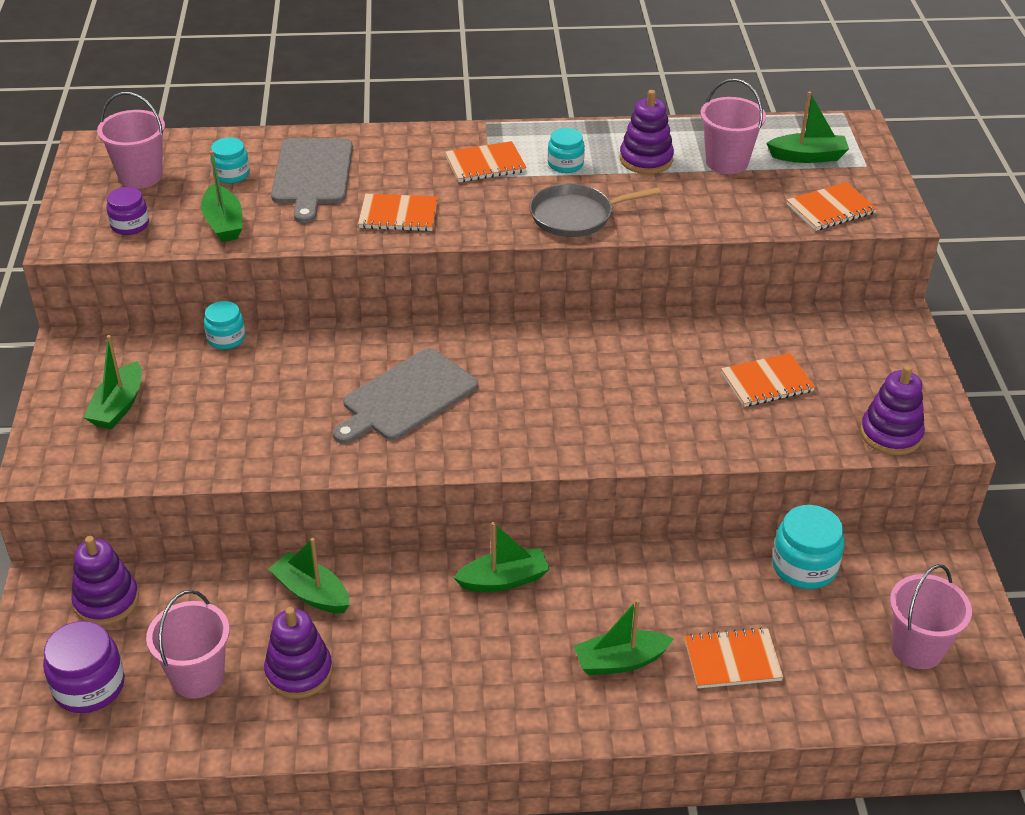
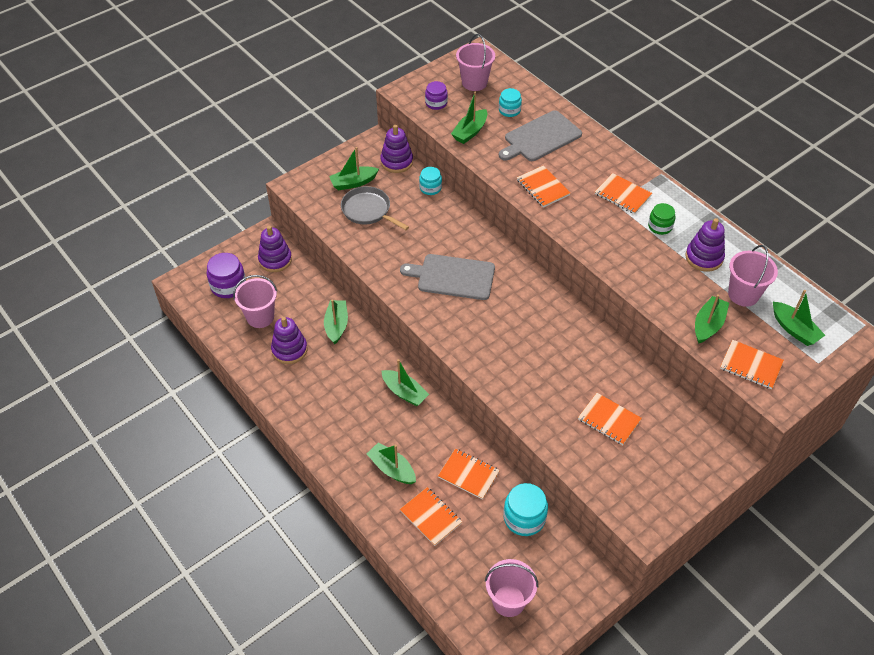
camera: 55 degrees right, 10 degrees up
(565, 164) = (660, 226): turquoise jar -> green jar
(575, 216) = (617, 256): grey pan -> grey pan (368, 210)
(695, 585) = (468, 474): none -> orange notebook
(746, 207) = (708, 325): none -> green boat
(890, 434) = (621, 500): purple stacking toy -> purple stacking toy (396, 162)

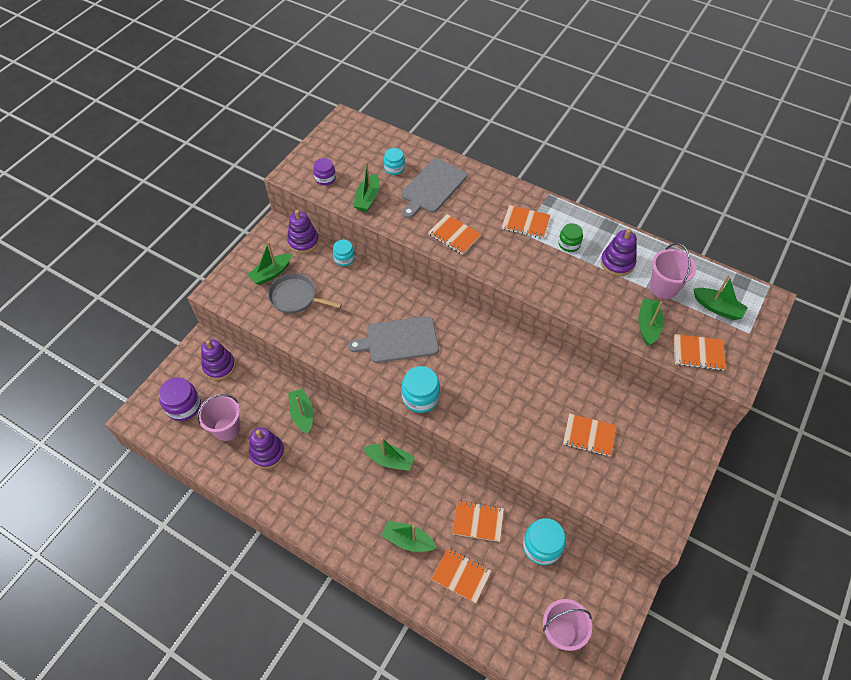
camera: 20 degrees left, 5 degrees up
(452, 334) = (421, 397): none -> turquoise jar
(474, 82) = (352, 149): pink bucket -> none

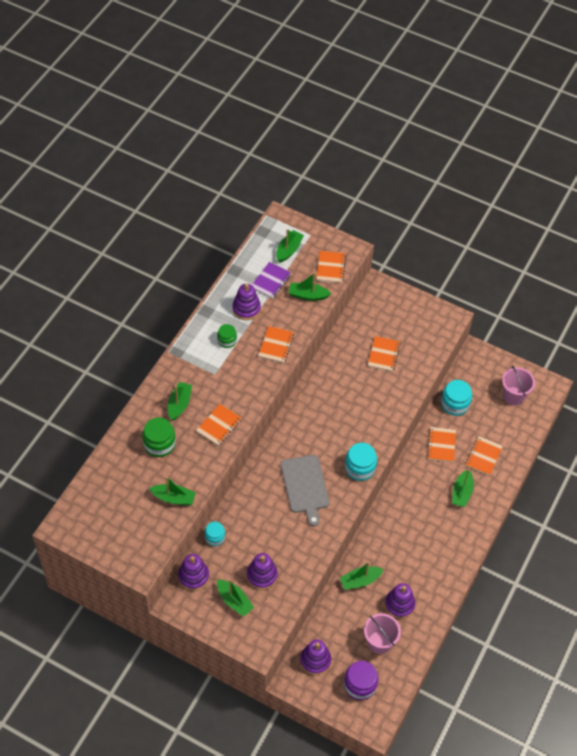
camera: 95 degrees left, 0 degrees up
(295, 297) = (262, 575): grey pan -> purple stacking toy
(325, 178) = (146, 538): purple jar -> none
(390, 460) = (397, 508): green boat -> green boat (179, 404)
(394, 168) = (133, 477): turquoise jar -> none
(432, 187) = (159, 444): grey cutting board -> green jar
(525, 223) = (203, 371): orange notebook -> orange notebook (276, 345)
(663, 288) = (271, 281): pink bucket -> purple notebook

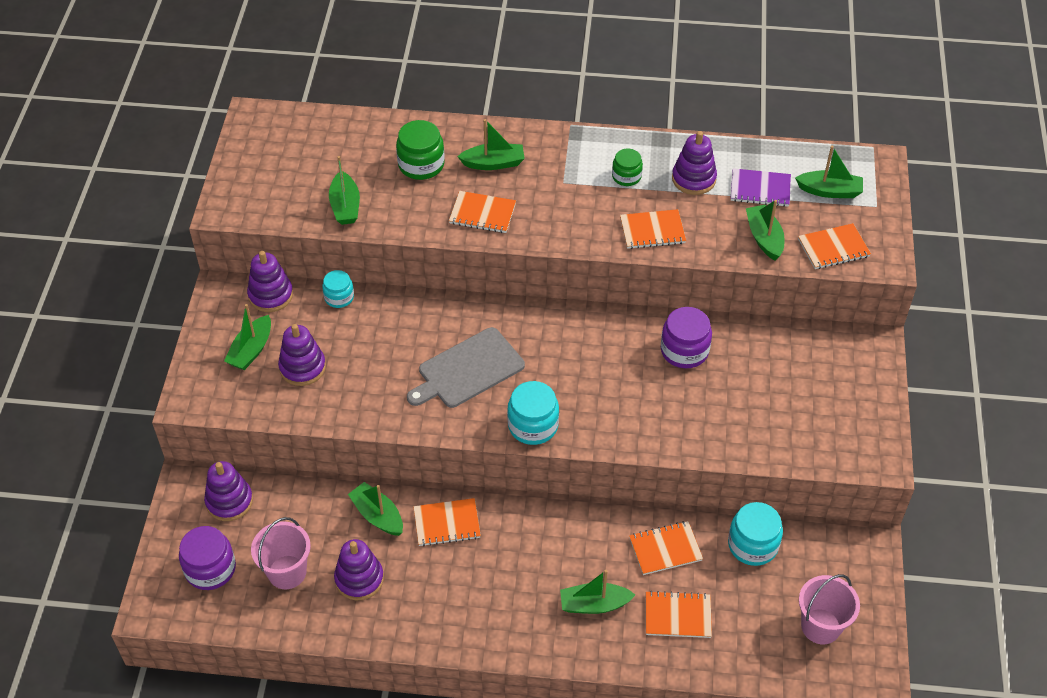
camera: 70 degrees right, 5 degrees down
(341, 373) = (684, 350): none -> purple jar
(383, 354) = (752, 392): orange notebook -> orange notebook (447, 523)

